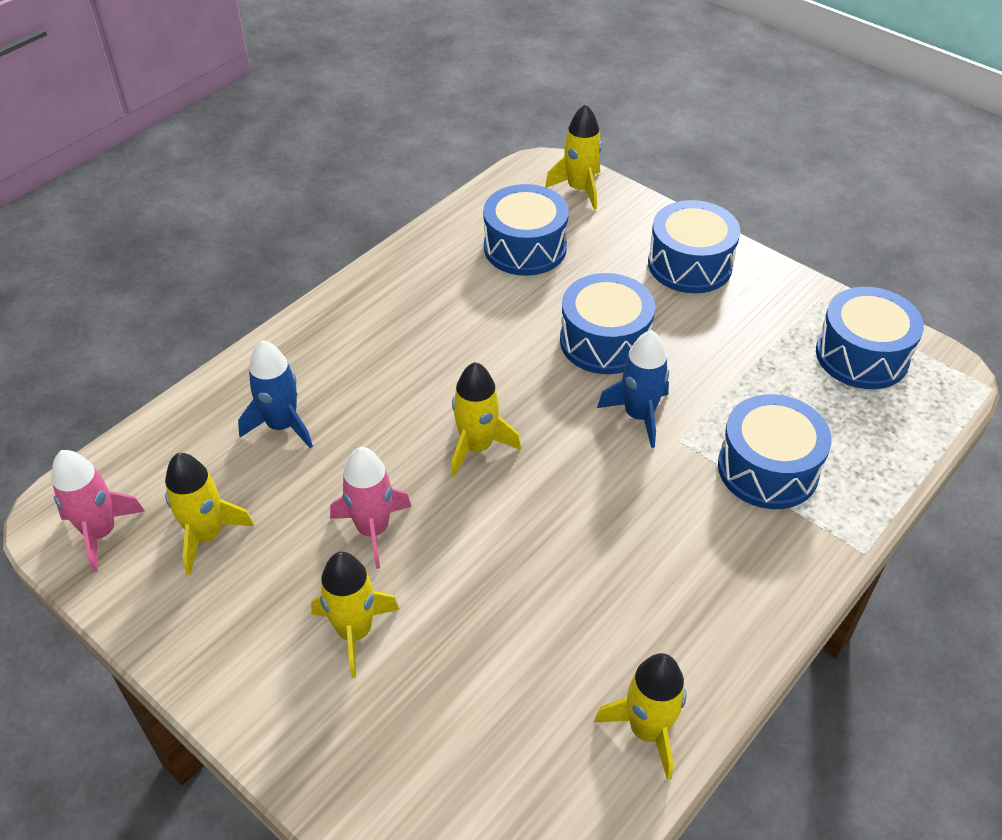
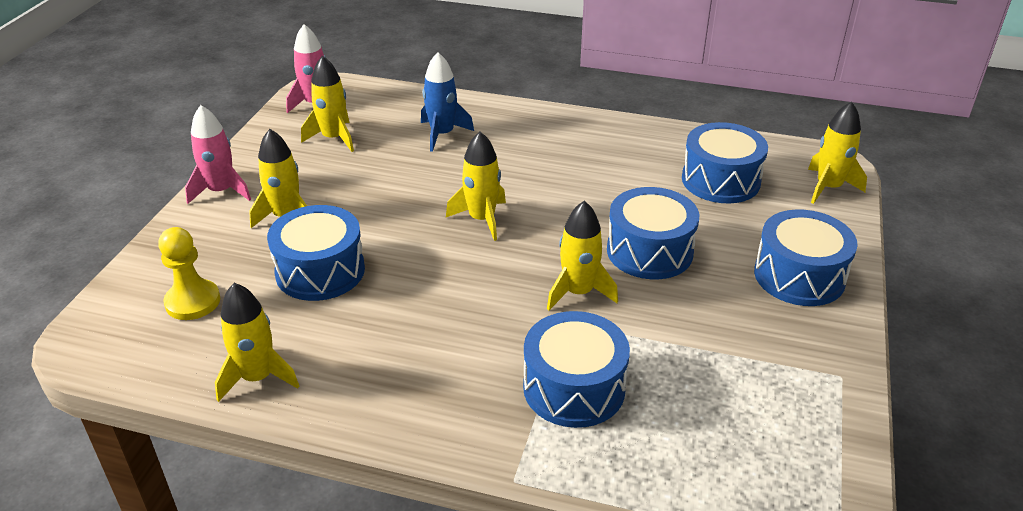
camera: 65 degrees right, 10 degrees down
(373, 529) = (375, 197): pink rocket -> pink rocket (221, 191)
(476, 774) = (193, 302): none -> yellow pawn
(638, 415) = (578, 292): blue rocket -> yellow rocket
(861, 355) = (787, 427): blue drum -> blue drum (320, 271)

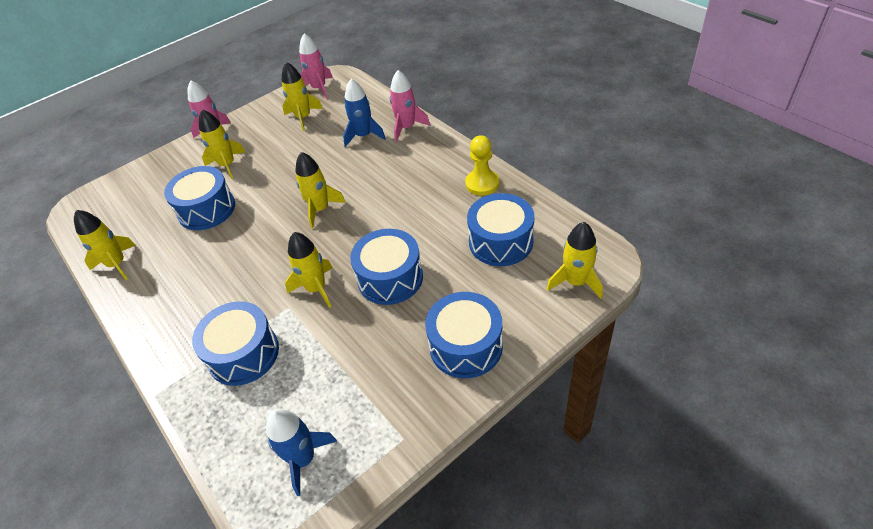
camera: 40 degrees right, 10 degrees up
(193, 302) = (137, 203): yellow pawn -> yellow pawn (482, 184)
(486, 113) = (407, 127): none -> pink rocket
(770, 444) = (303, 459): none -> blue rocket

